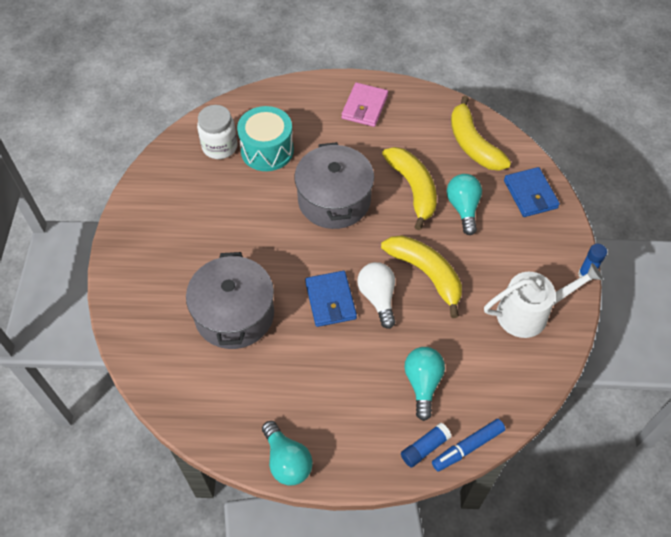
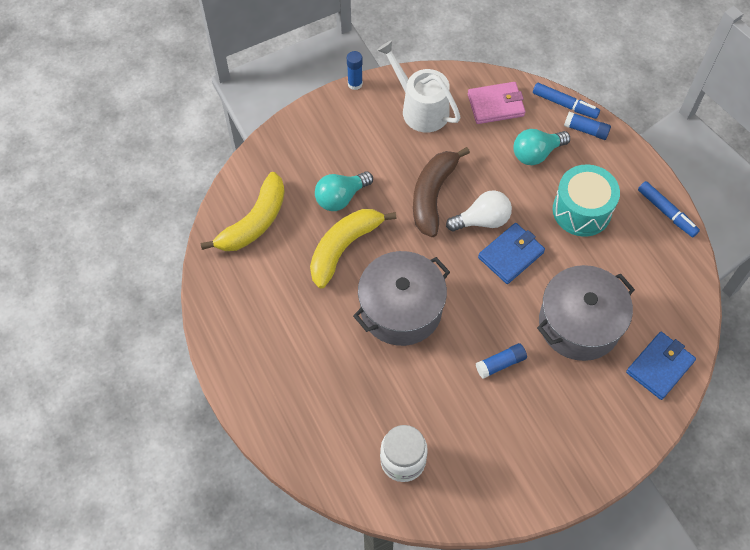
camera: 120 degrees left, 5 degrees up
(243, 240) = (500, 363): none -> blue glue stick
(267, 150) = (378, 408): turquoise drum -> turquoise drum (581, 210)
(287, 461) = (666, 212): turquoise light bulb -> blue marker
(364, 107) = (259, 344): pink wallet -> pink wallet (495, 105)
(378, 298) = (482, 220): white light bulb -> white light bulb turned 150 degrees counterclockwise
(426, 274) = (433, 195): yellow banana -> brown banana
(530, 194) = (290, 152): blue wallet -> blue wallet (659, 367)

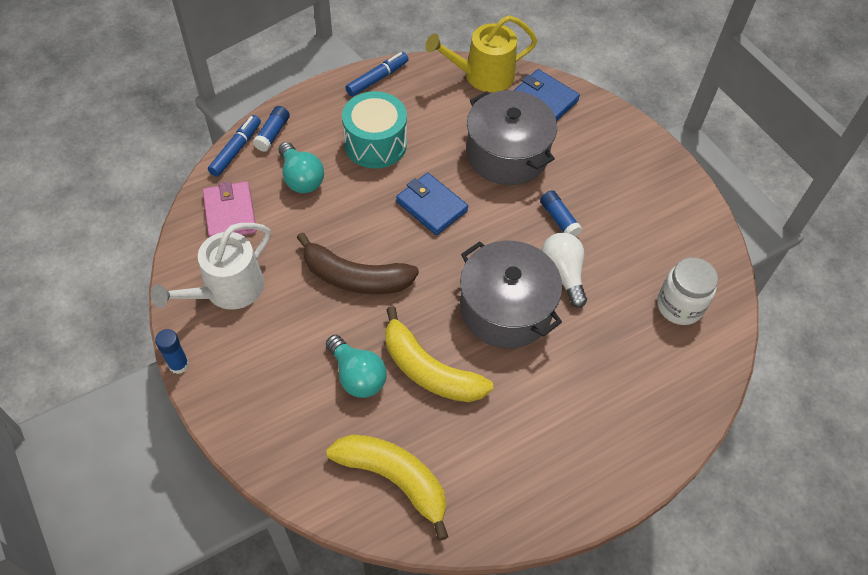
camera: 95 degrees left, 5 degrees down
(482, 220) = (388, 230): white light bulb -> white light bulb (563, 274)
(685, 308) = (483, 75): none -> yellow watering can

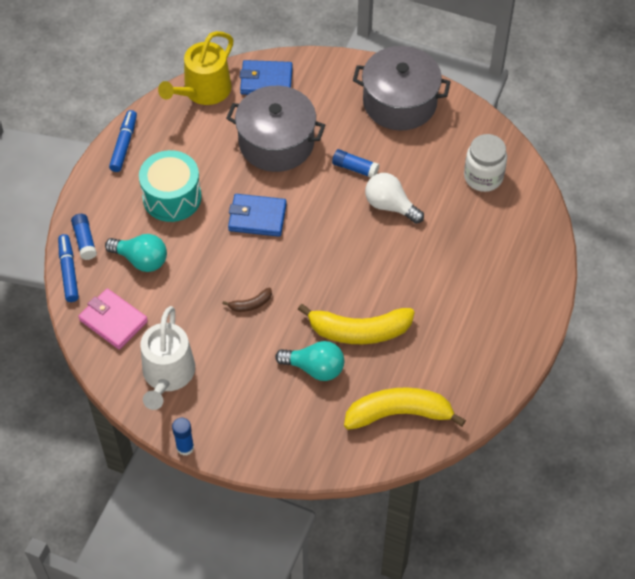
camera: 35 degrees left, 0 degrees up
(355, 277) = (250, 304): brown banana -> brown banana, size x0.45
(506, 309) = (373, 255): grey pot -> grey pot (399, 102)

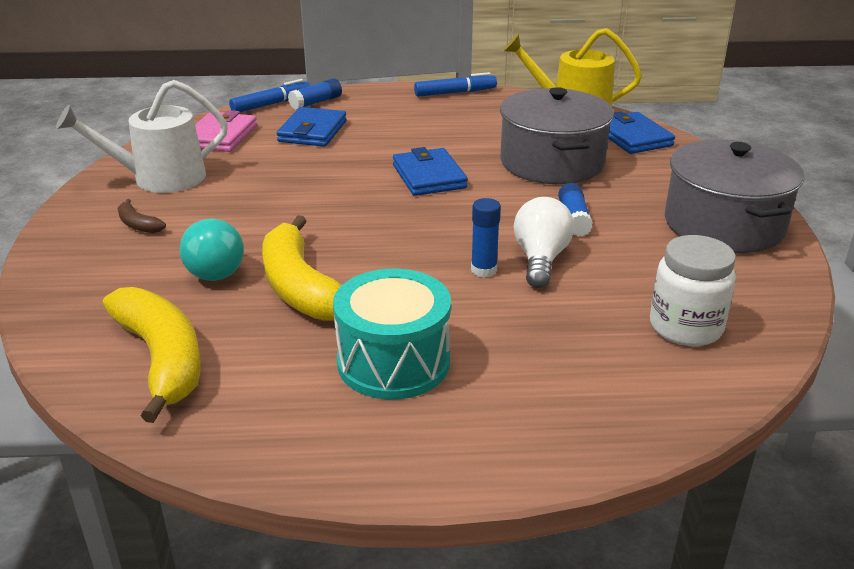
camera: 65 degrees right, 25 degrees down
(141, 260) = (312, 131): turquoise light bulb -> blue wallet
(172, 197) = (411, 127): turquoise drum -> turquoise drum (393, 362)
(185, 447) = (55, 211): blue glue stick -> blue glue stick (483, 270)
(250, 304) = (294, 202): brown banana -> brown banana (138, 224)

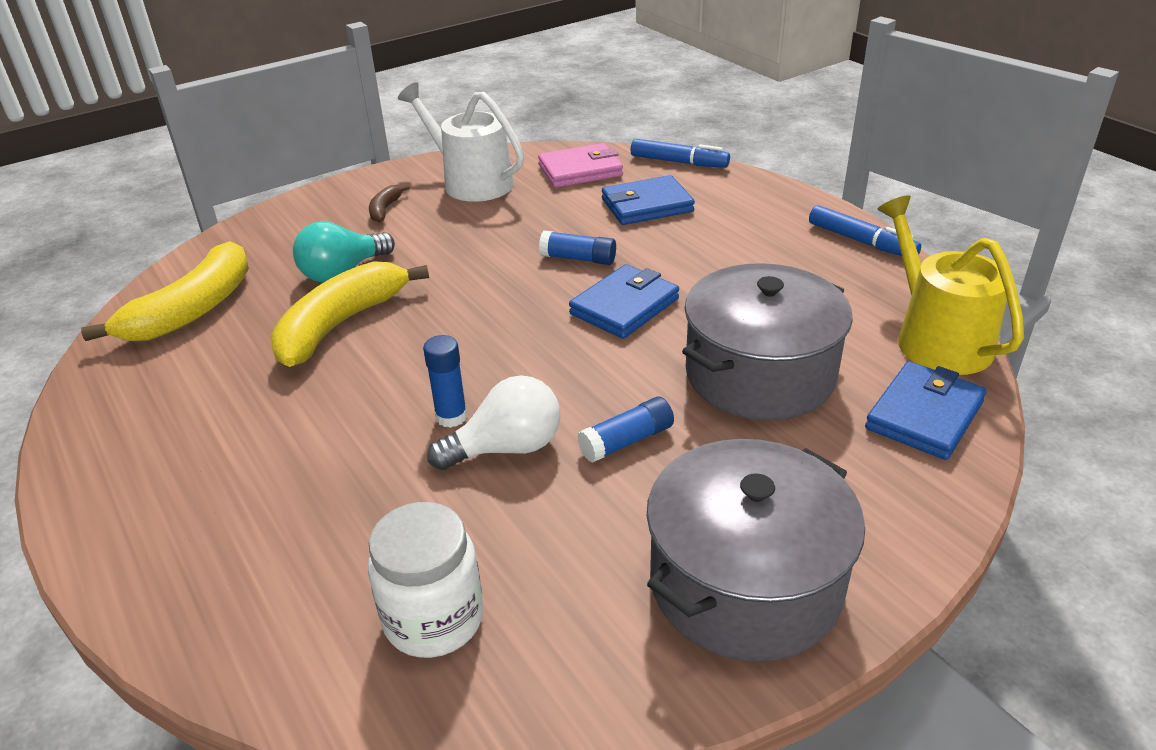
camera: 60 degrees right, 5 degrees up
(316, 102) = (715, 180): blue glue stick -> blue glue stick (578, 258)
(393, 362) = (245, 425): turquoise drum -> none

